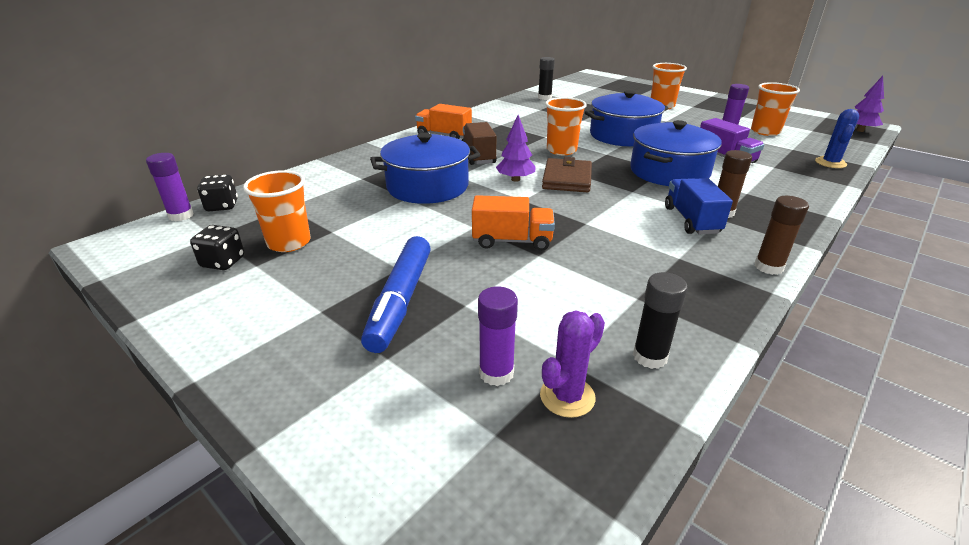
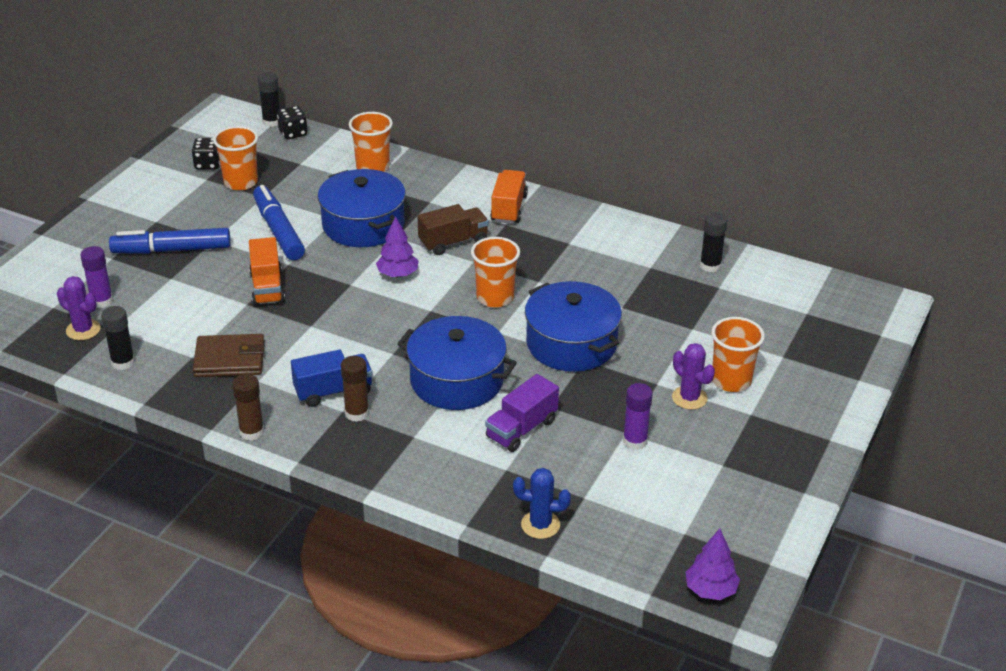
camera: 75 degrees right, 5 degrees up
(181, 215) = (272, 122): purple glue stick -> black glue stick
(407, 227) = (278, 230): none -> blue marker
(567, 179) = (410, 307): brown wallet -> brown wallet (229, 359)
(680, 115) = (689, 398): none -> purple cactus
(765, 131) = (652, 480): orange cup -> orange cup (373, 167)

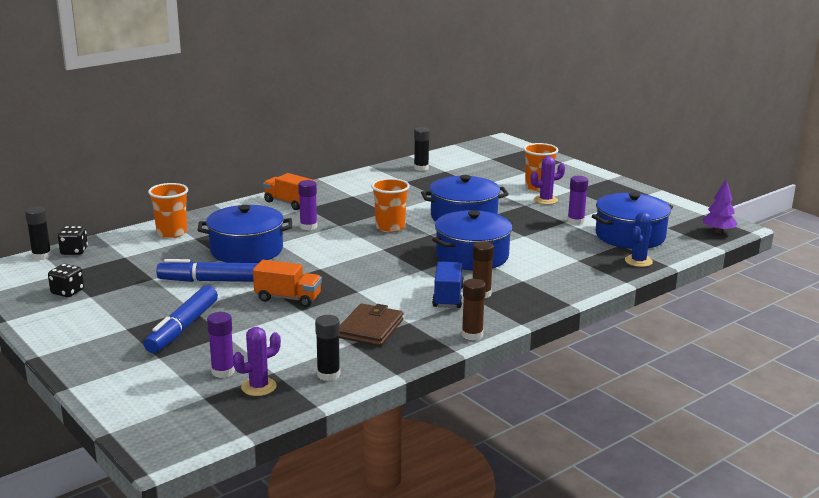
camera: 65 degrees left, 15 degrees down
(241, 182) = (118, 283): orange cup -> none
(398, 274) = (326, 250): purple tree -> none
(453, 242) = (308, 226): brown truck -> purple glue stick
(521, 429) = (540, 248): purple truck -> none
(622, 501) = (630, 236): none -> blue pot

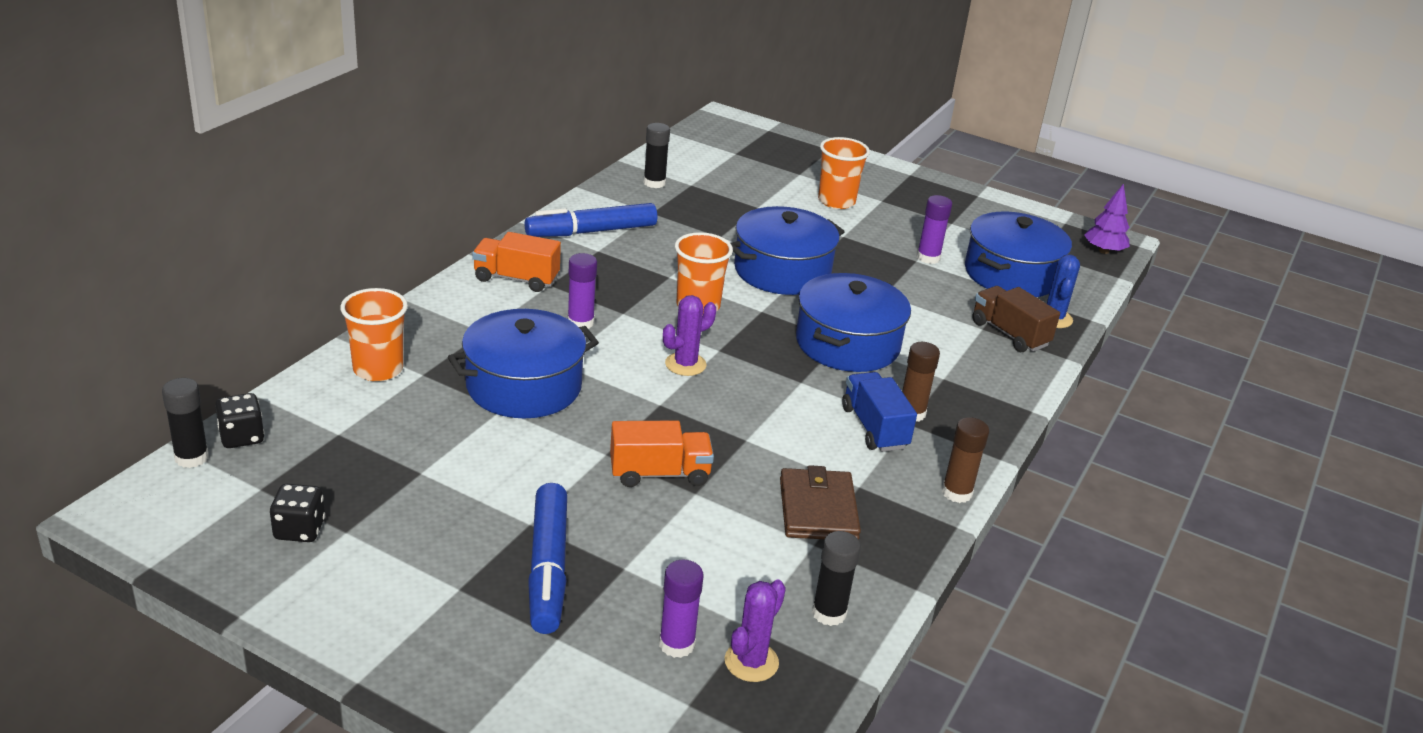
camera: 25 degrees left, 10 degrees up
(212, 281) = (519, 459): blue marker -> blue marker (591, 231)
(545, 200) = (863, 224): purple cactus -> purple cactus (685, 364)
(595, 265) = (1009, 334): none -> brown truck

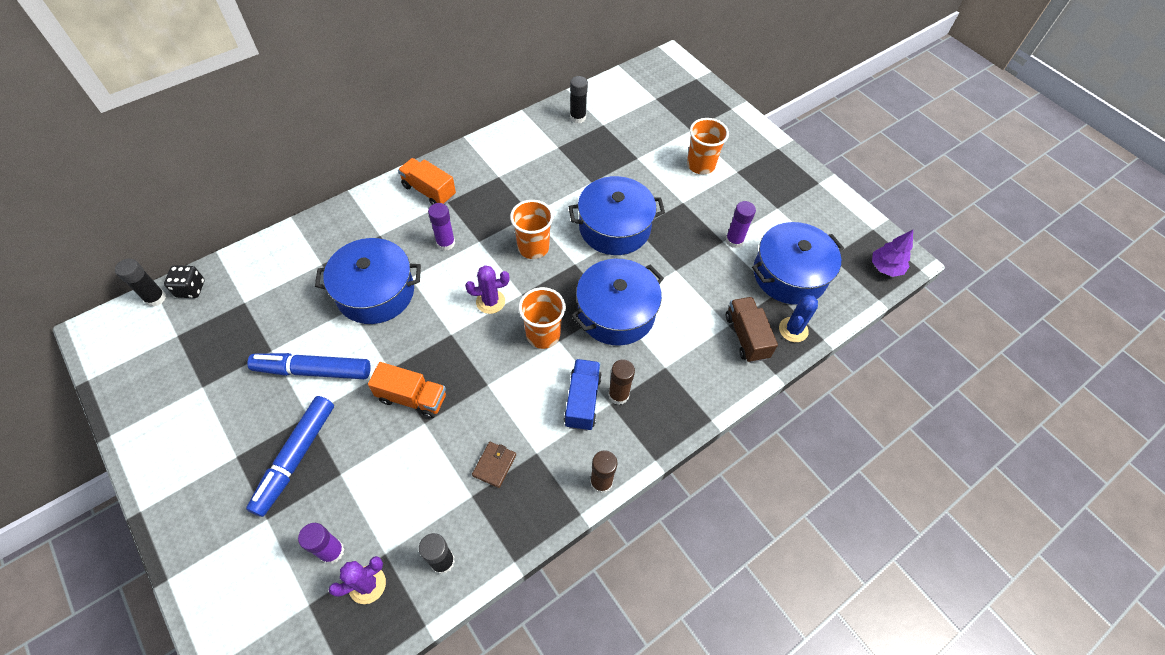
camera: 25 degrees right, 25 degrees up
(299, 530) = (178, 377): black dice -> none
(378, 369) = (298, 252): orange cup -> orange cup (543, 335)
(591, 231) = (505, 157): blue marker -> blue marker (313, 370)
(818, 509) = (494, 465): brown wallet -> brown wallet, size x0.59

